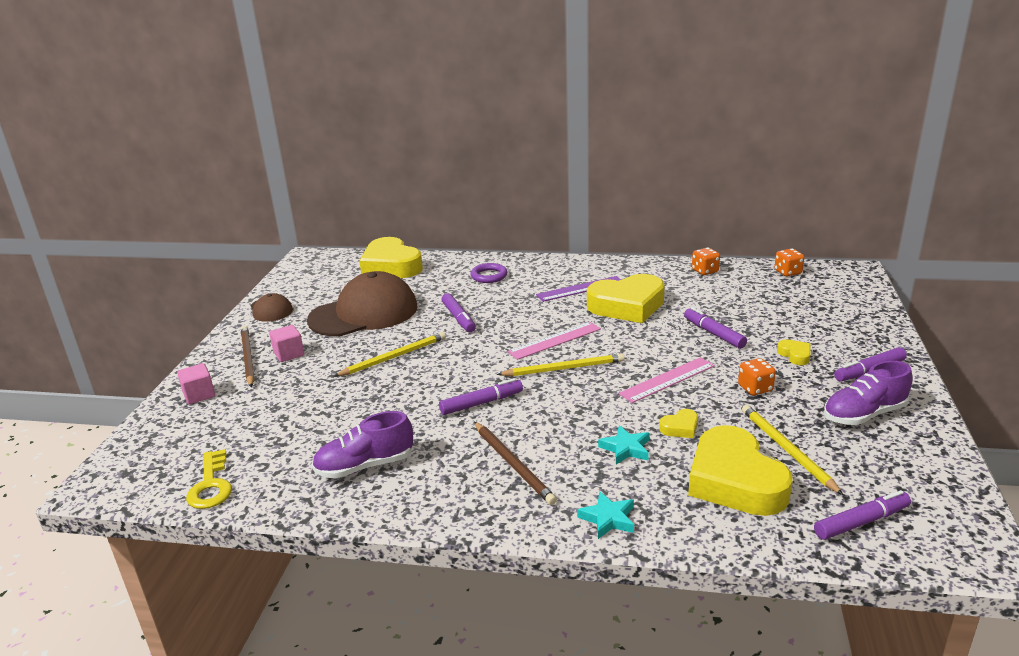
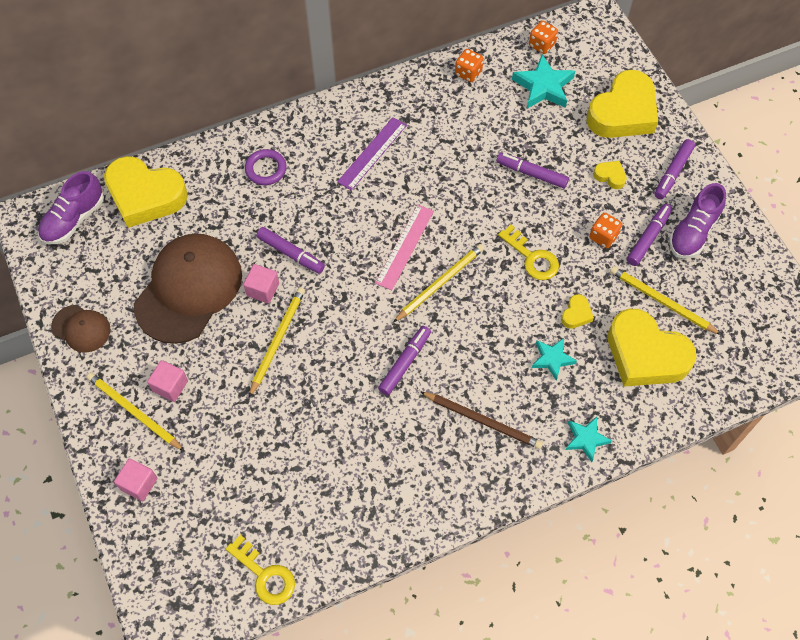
camera: 35 degrees left, 35 degrees up
(248, 358) = (134, 412): brown pencil -> yellow pencil
(365, 466) = (371, 485): purple shoe -> purple shoe (74, 219)
(416, 329) = (263, 289): none -> pink cube
(627, 306) = (433, 163): yellow heart -> yellow heart (623, 112)
(667, 380) = (532, 258): pink ruler -> yellow key
(769, 292) = (543, 87): none -> turquoise star
(861, 522) = (741, 353): purple marker -> purple marker (648, 238)

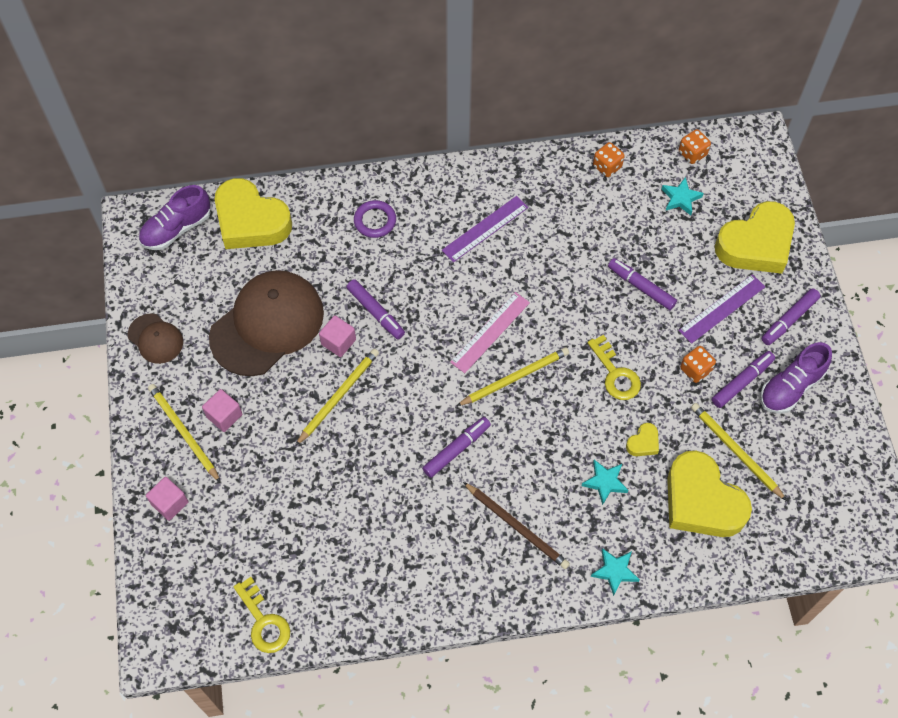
camera: 15 degrees right, 0 degrees up
(543, 87) = (680, 198): turquoise star -> turquoise star, size x0.63
(610, 176) = (722, 308): yellow heart -> purple ruler

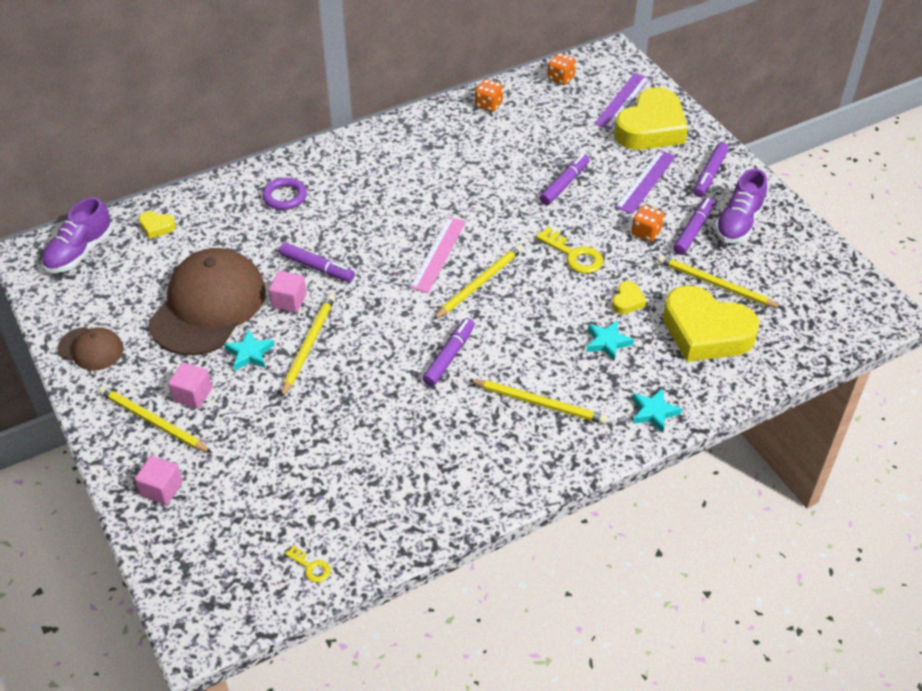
camera: 20 degrees left, 15 degrees down
(251, 221) = (156, 227): yellow heart -> yellow heart, size x0.41
(264, 622) = (311, 567): yellow key -> yellow key, size x0.56
(485, 229) = (396, 177): purple ruler -> purple ruler (622, 101)
(517, 527) = (540, 403): brown pencil -> yellow pencil
(641, 287) = (564, 184): purple marker -> purple marker turned 105 degrees clockwise
(680, 198) = (567, 112): turquoise star -> turquoise star (249, 353)

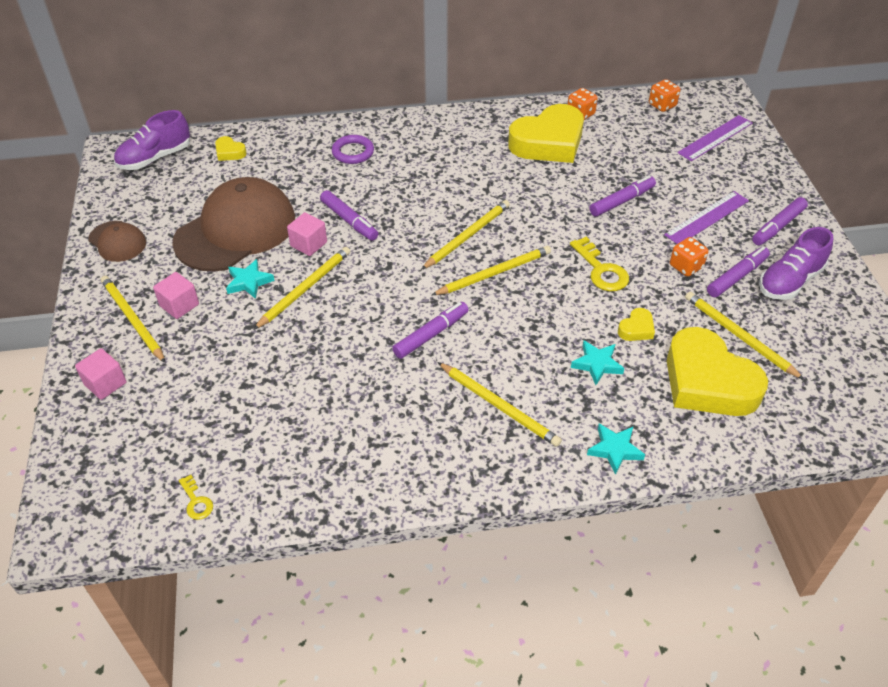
camera: 20 degrees right, 0 degrees up
(438, 254) = (467, 236): pink ruler -> yellow pencil
(651, 128) = (734, 169): yellow heart -> yellow heart (548, 142)

